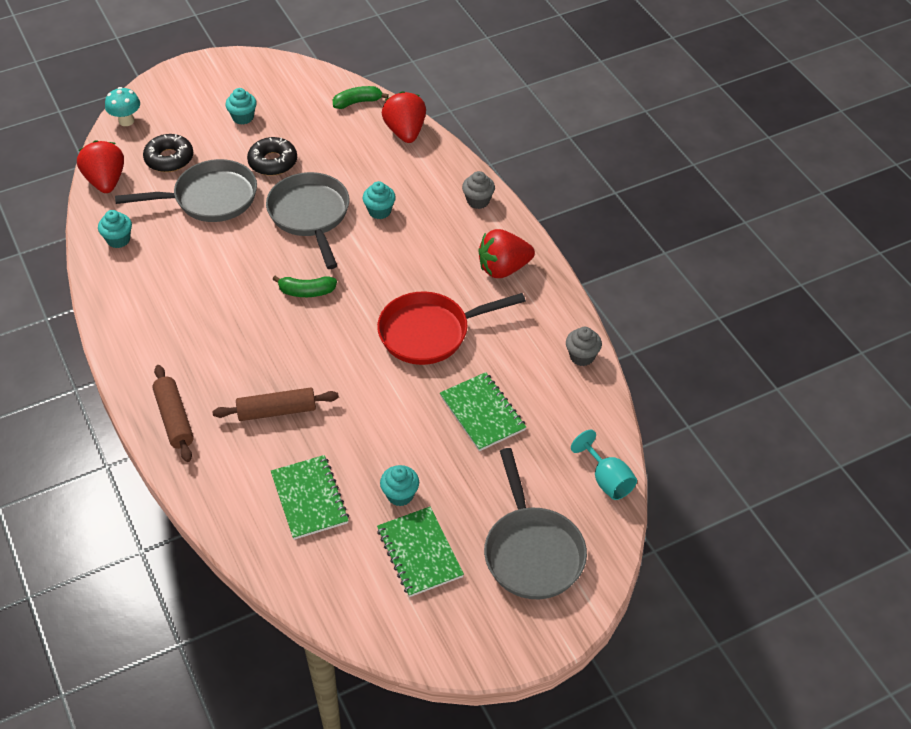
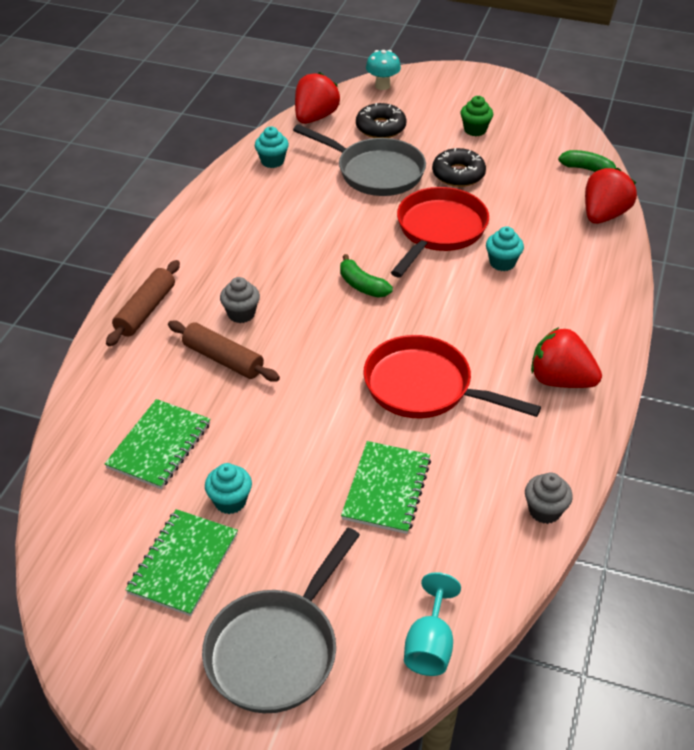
camera: 45 degrees right, 5 degrees down
(243, 117) = (475, 130): turquoise cupcake -> green cupcake
(310, 215) = (438, 231): grey pan -> red pan
(478, 201) = (605, 309): grey cupcake -> grey cupcake (241, 314)

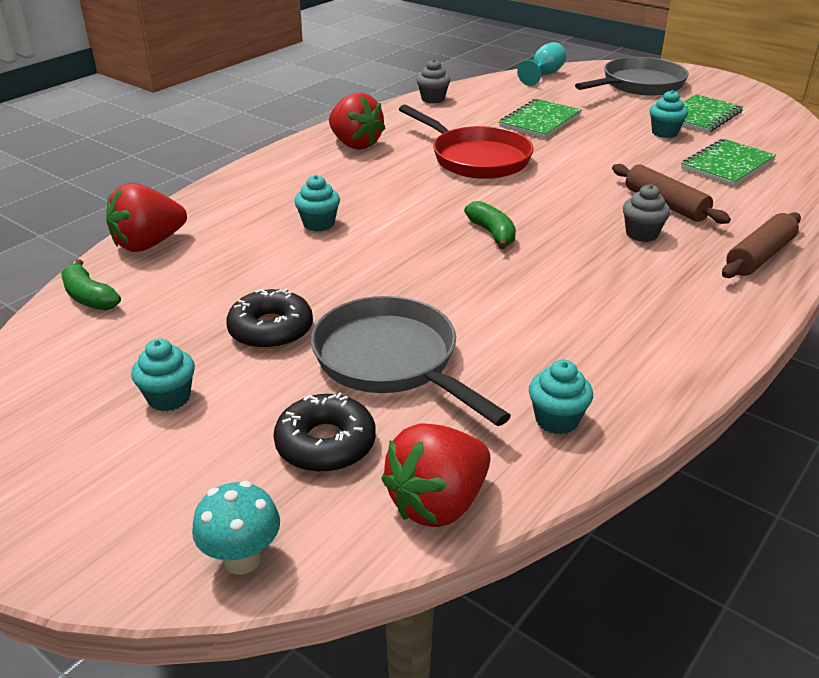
camera: 160 degrees left, 10 degrees down
(438, 231) = (362, 267): red pan -> none
(475, 130) = (169, 398): green cupcake -> turquoise cupcake

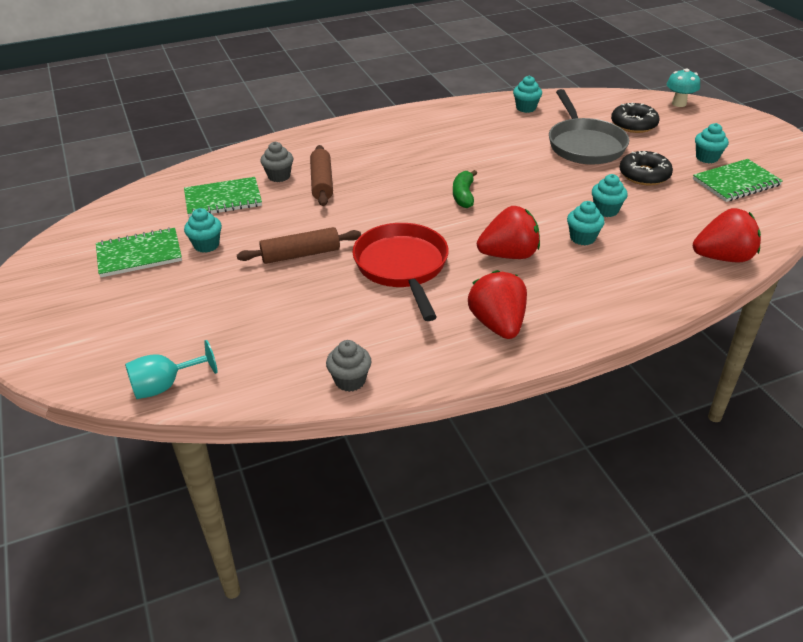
camera: 150 degrees left, 5 degrees up
(89, 297) = (763, 225): green banana -> none
(306, 262) = (606, 210): none -> turquoise cupcake
(438, 503) = (596, 99): red strawberry -> red strawberry (509, 255)
(540, 121) = (286, 298): green notebook -> green notebook (736, 182)
(639, 85) = (103, 323): grey pan -> none
(641, 234) = (370, 168): grey cupcake -> grey cupcake (279, 176)
(759, 256) = (326, 139): brown rolling pin -> brown rolling pin (301, 254)

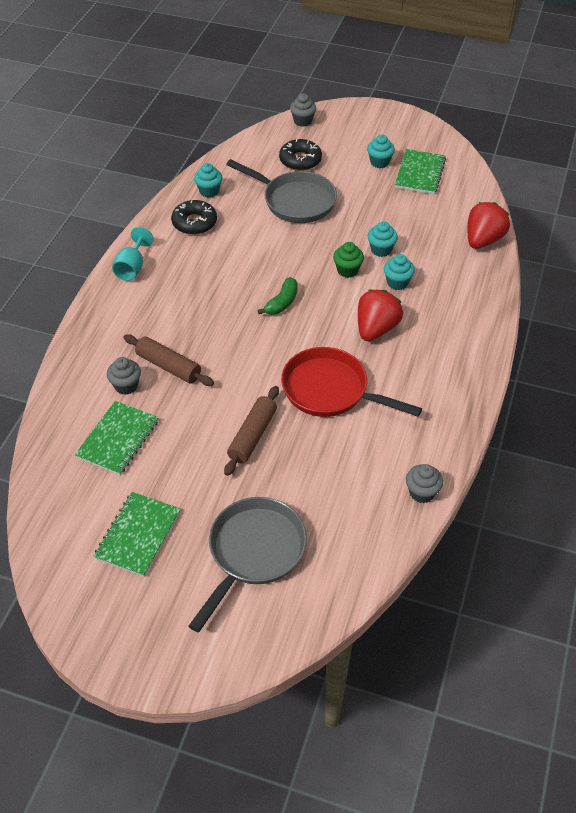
camera: 50 degrees left, 10 degrees up
(165, 386) = (328, 599): turquoise goblet -> turquoise goblet (132, 268)
(177, 318) = (253, 552): none -> grey pan
(206, 245) = (174, 485): turquoise cupcake -> none
(463, 195) = (282, 302): green banana -> green banana turned 105 degrees counterclockwise
(497, 324) = (440, 384): red strawberry -> none
(552, 206) = (347, 270): none -> green cupcake
(644, 175) = (364, 203): black donut -> black donut (194, 223)
(679, 103) = (303, 121): turquoise mushroom -> grey cupcake

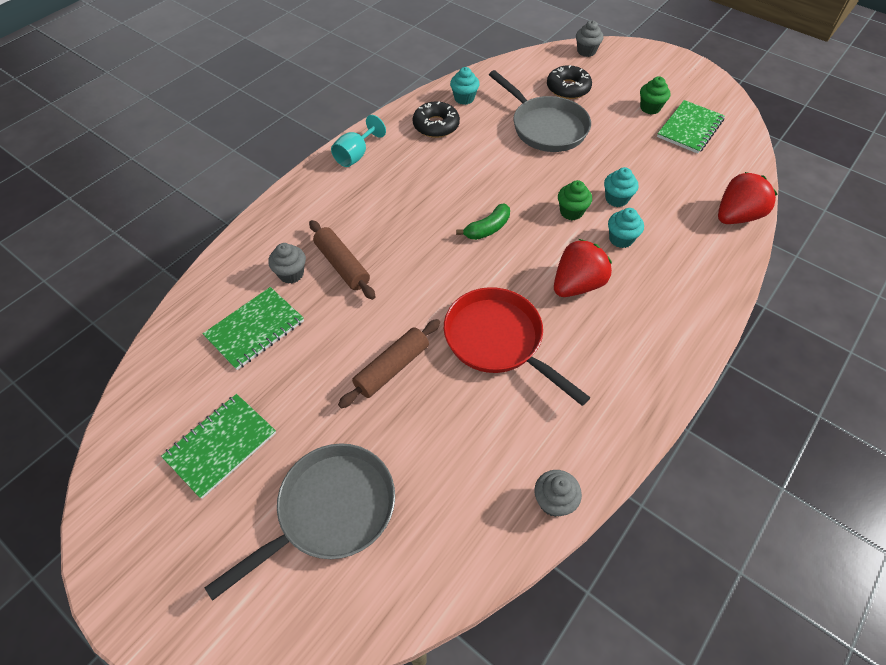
camera: 20 degrees right, 5 degrees up
(379, 162) = (650, 108): turquoise cupcake -> green cupcake

